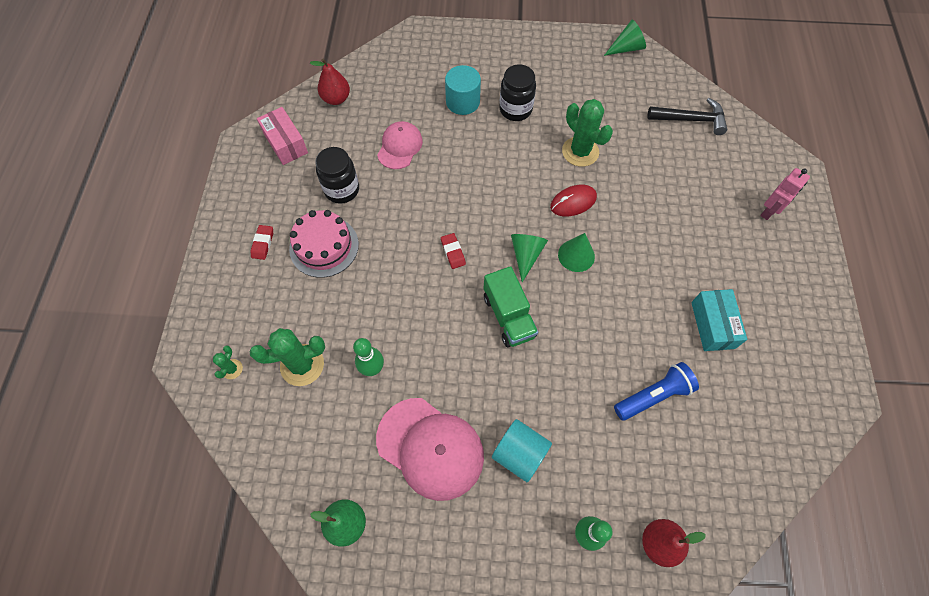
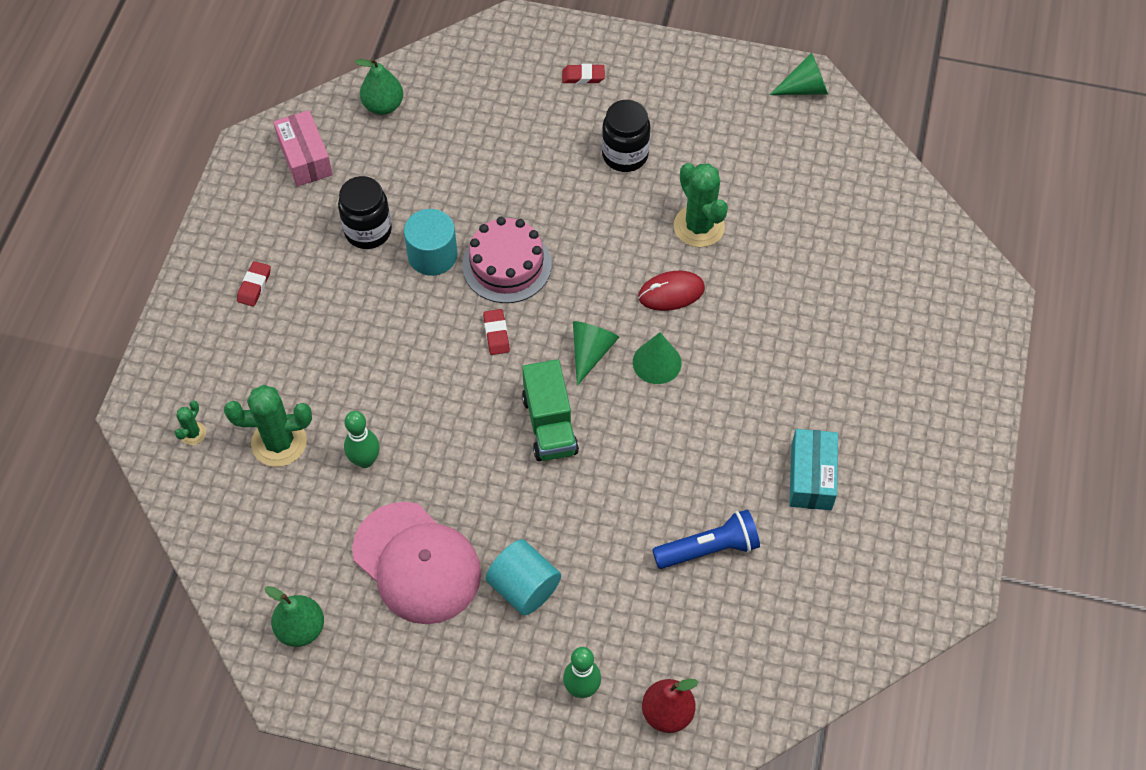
camera: 10 degrees right, 5 degrees down
(324, 246) = (331, 301): pink cake -> pink cake (507, 265)
(336, 99) = (383, 105): red pear -> green pear
(400, 147) = (456, 184): pink cap -> none
(462, 102) = (554, 134): turquoise cylinder -> turquoise cylinder (432, 255)
(473, 60) = (583, 76): none -> red eraser
(691, 119) = (866, 204): black hammer -> none
(769, 211) = (934, 344): pink robot -> none

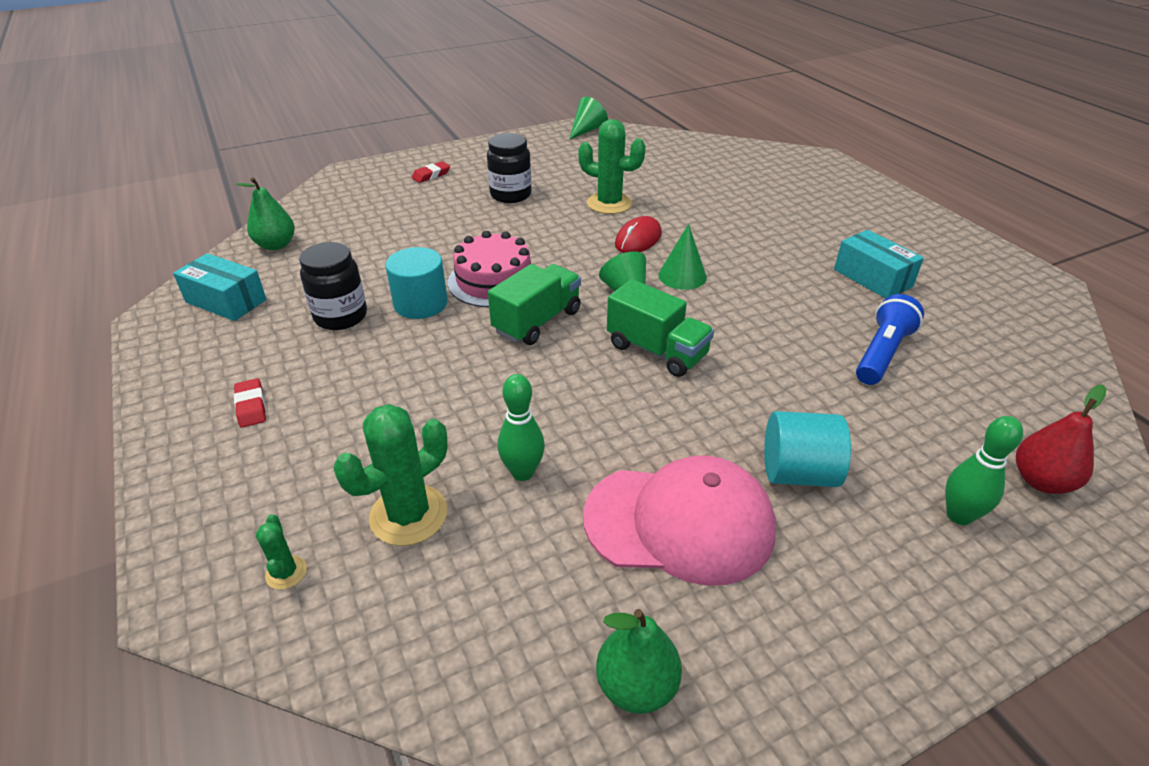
camera: 40 degrees left, 20 degrees down
(305, 158) = (226, 301): pink box -> turquoise box
(496, 334) = (537, 321): red eraser -> green truck

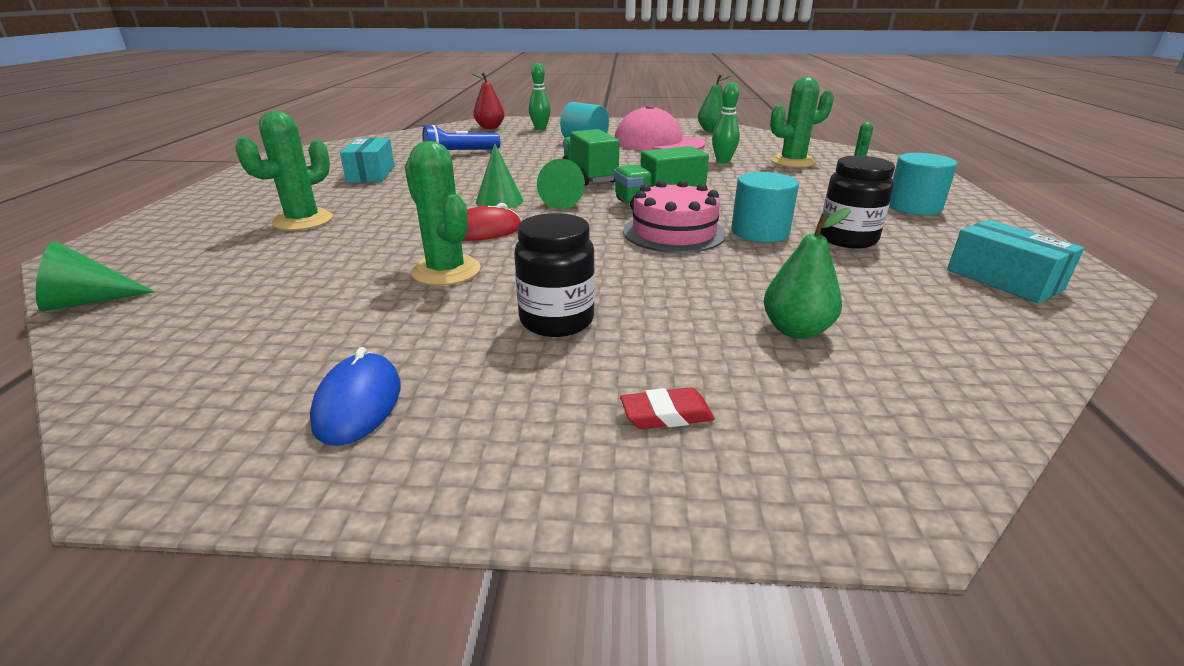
camera: 150 degrees left, 10 degrees down
(251, 406) = (913, 207): red eraser -> turquoise cylinder
(276, 245) = (979, 337): green pear -> green pear (796, 330)
(550, 151) = (358, 403): none -> blue mouse
(587, 130) = (173, 448): green cone -> green cone (88, 301)
(777, 210) = (303, 221): none -> green cactus

